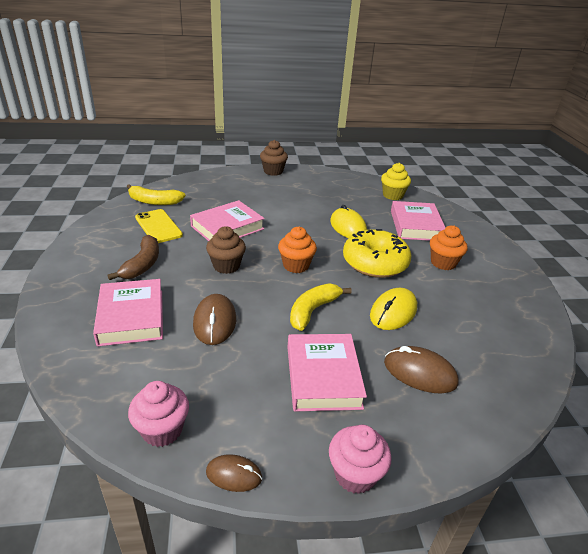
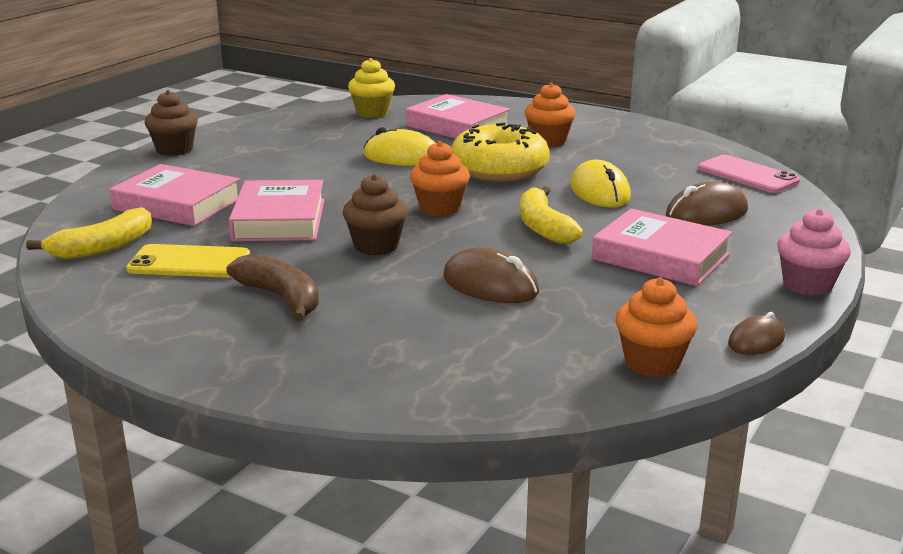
camera: 50 degrees left, 10 degrees down
(131, 317) = (404, 334): pink book -> pink book (177, 204)
(162, 430) = (652, 363): pink cupcake -> orange cupcake
(518, 369) = (747, 175): none -> pink phone

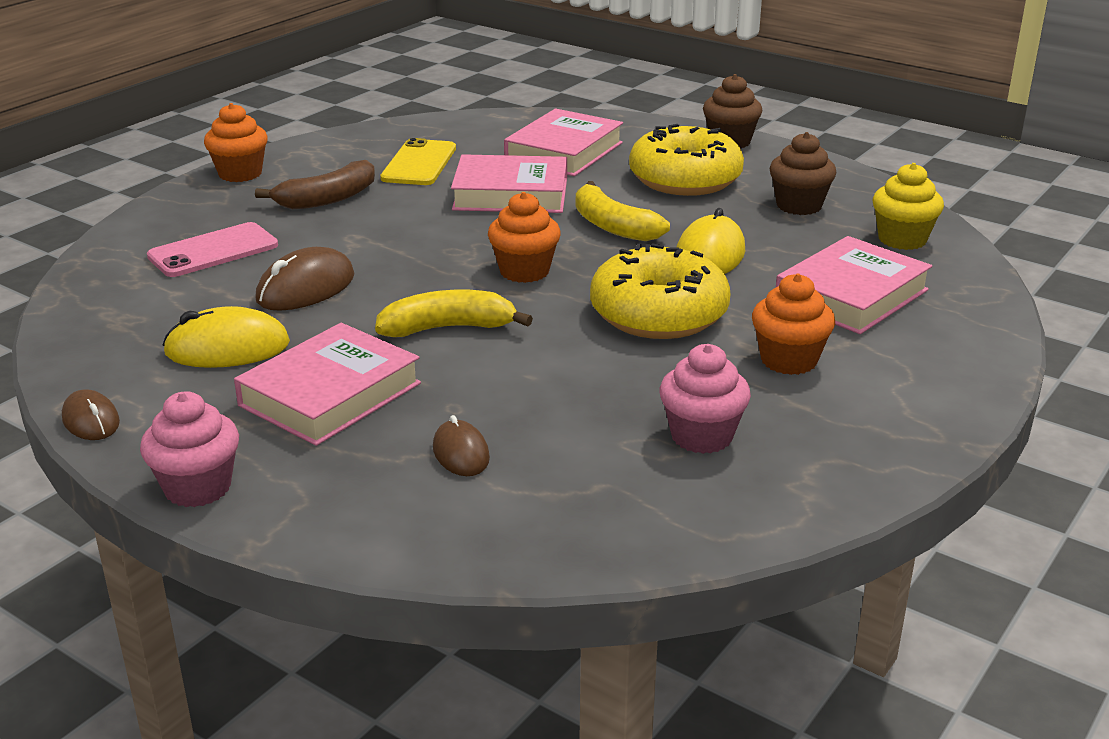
camera: 95 degrees right, 5 degrees up
(103, 247) = (465, 132): yellow banana -> yellow banana (613, 226)
(257, 163) = (685, 180): none -> yellow donut
(376, 246) = (426, 237): brown cupcake -> brown cupcake (799, 206)
(600, 192) = (562, 379): yellow mouse -> yellow mouse (227, 348)
(646, 159) = (701, 436): none -> pink cupcake
(652, 363) = (92, 354): orange cupcake -> orange cupcake (240, 174)
(706, 213) = (461, 453): brown mouse -> brown mouse, size x0.61
(747, 175) = (622, 526): pink phone -> pink phone (213, 251)

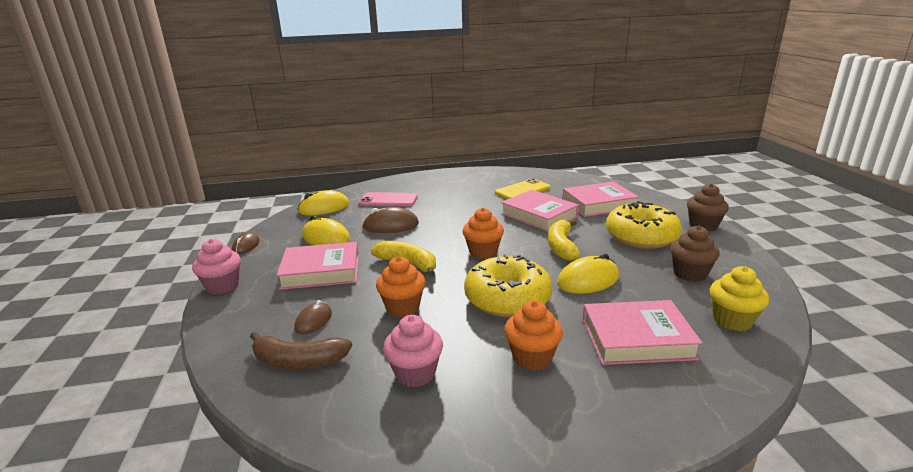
camera: 45 degrees right, 5 degrees down
(108, 306) = (324, 208): none -> yellow mouse
(240, 174) = (449, 175): orange cupcake -> orange cupcake (403, 307)
(328, 199) = (461, 193): brown banana -> brown banana (298, 361)

